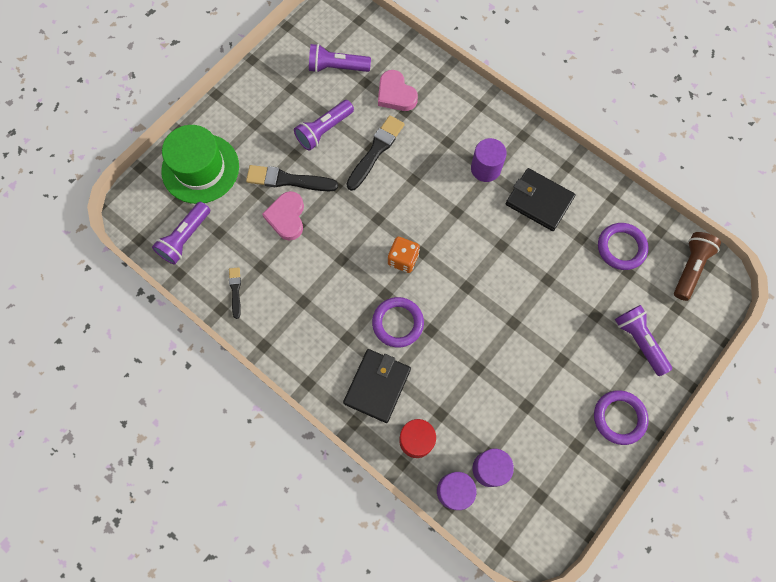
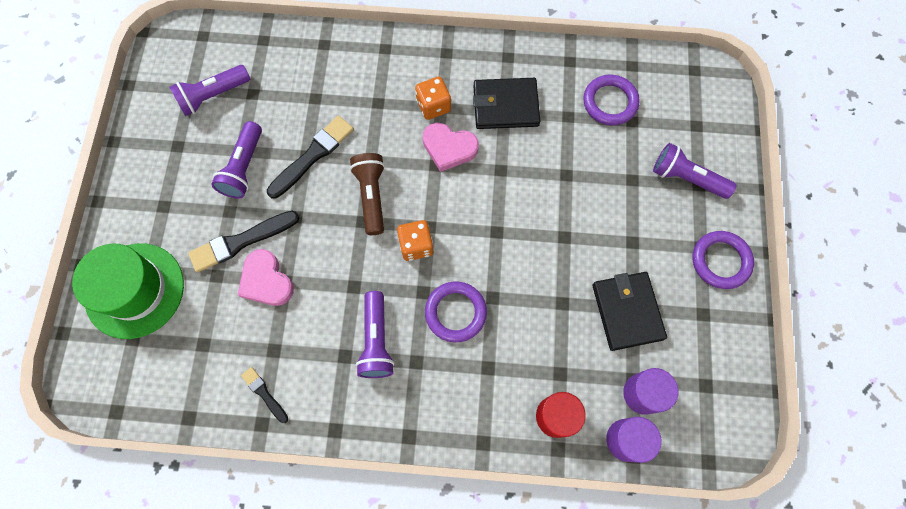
camera: 35 degrees left, 0 degrees up
(185, 238) = (169, 375): purple flashlight -> purple flashlight (376, 340)
(376, 151) = (312, 156): black brush -> black brush turned 45 degrees clockwise
(377, 386) = (480, 389): black wallet -> black wallet (627, 311)
(395, 94) = (293, 87): pink heart -> pink heart (449, 148)
(485, 168) = (433, 106): purple cylinder -> orange dice
(690, 268) = (681, 82): brown flashlight -> brown flashlight (371, 196)

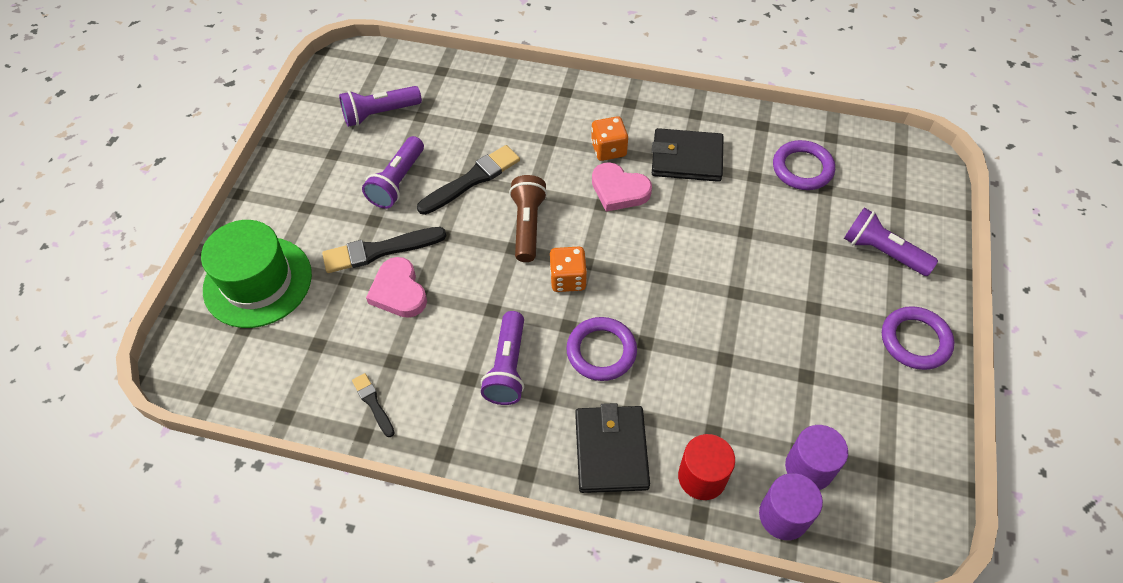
camera: 10 degrees right, 15 degrees down
(627, 311) = (799, 378): black wallet -> black wallet (611, 451)

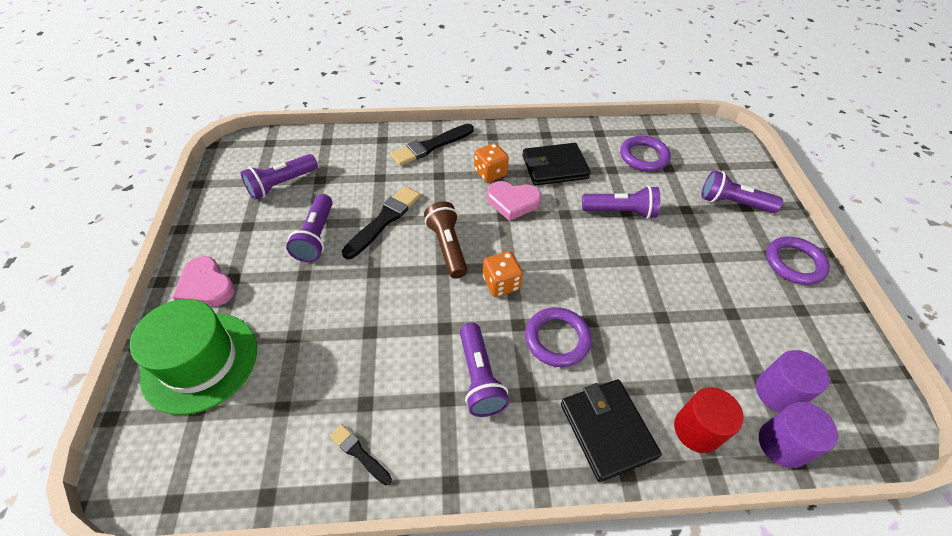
camera: 20 degrees left, 5 degrees down
(380, 250) = (318, 300): black brush -> black brush (431, 146)
(399, 291) = (349, 334): pink heart -> pink heart (206, 286)
(738, 230) = (620, 212): none -> purple flashlight

